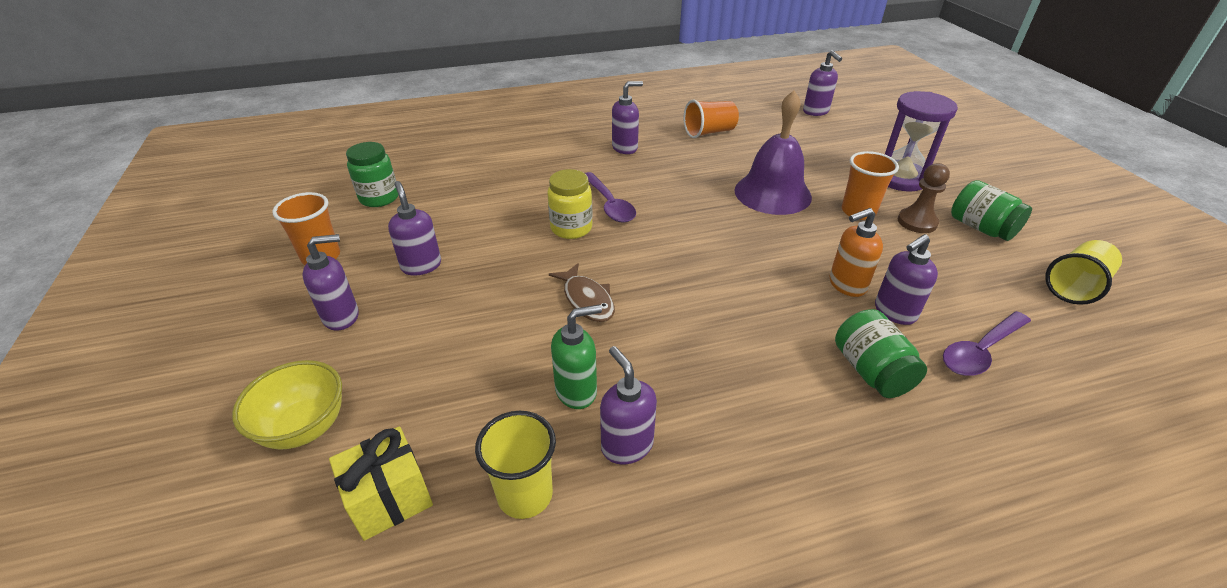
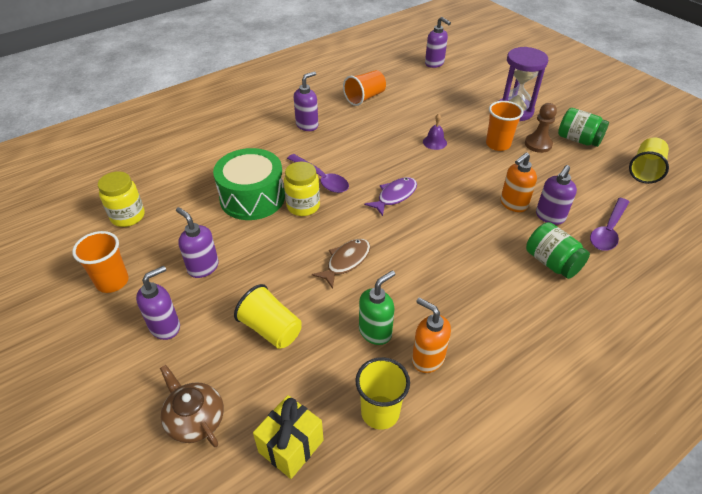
camera: 20 degrees left, 5 degrees up
(305, 427) = (195, 419): yellow bowl -> brown teapot
(379, 198) = (128, 216): green jar -> yellow jar
(453, 352) = (271, 329): none -> yellow cup
(519, 207) = (252, 197): none -> green drum
(587, 300) = (346, 262): brown fish -> brown fish turned 90 degrees counterclockwise
(626, 445) = (427, 358): purple soap dispenser -> orange soap dispenser
(689, 241) = (395, 196): none -> purple fish
(772, 193) = (434, 142): purple bell -> purple bell, size x0.42

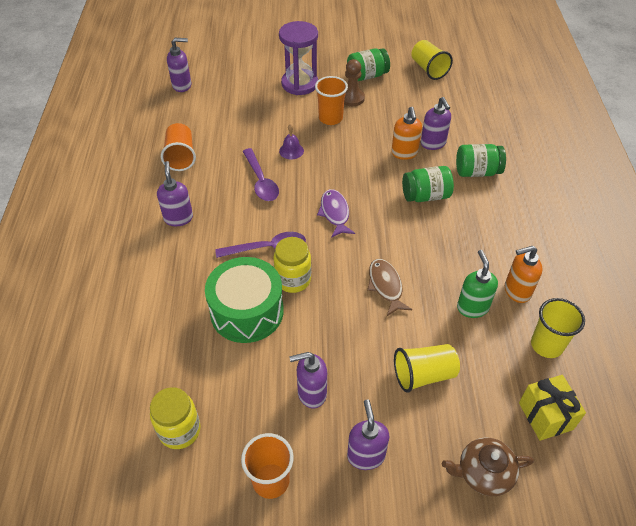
camera: 55 degrees left, 5 degrees up
(477, 241) = (425, 196): none -> green jar
(608, 230) = (469, 125): purple spoon -> purple spoon (261, 181)

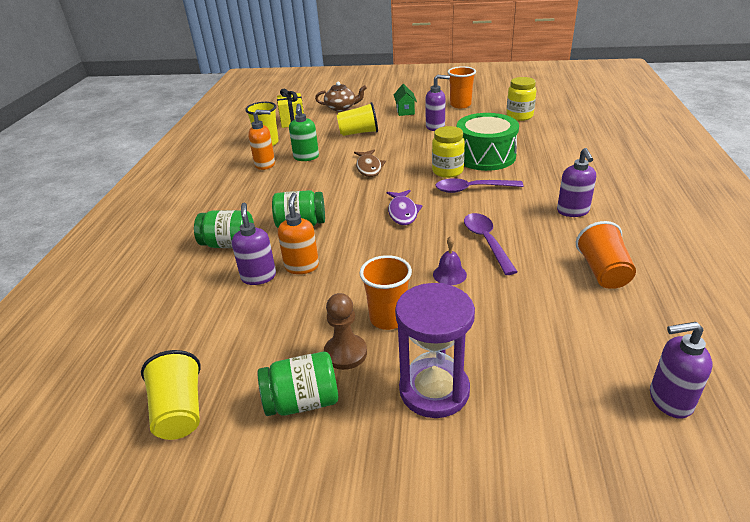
camera: 170 degrees left, 15 degrees down
(366, 455) = (405, 111): purple soap dispenser -> green house

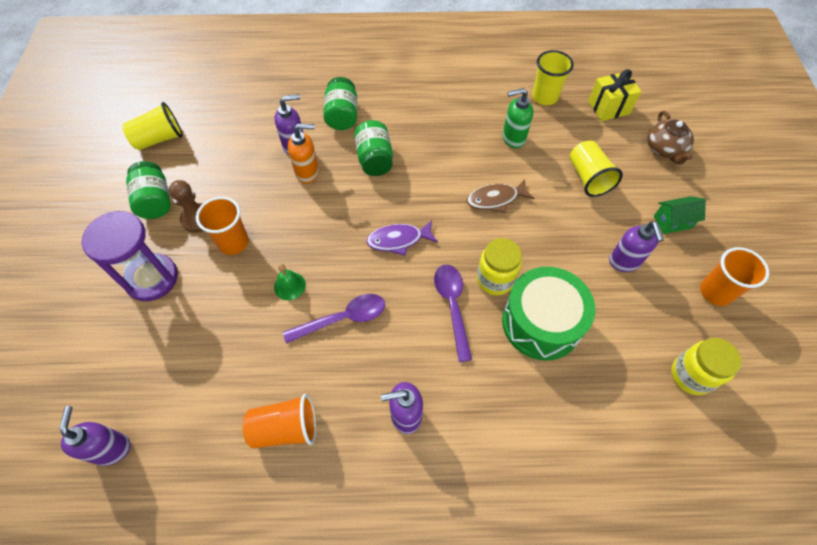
camera: 80 degrees right, 25 degrees up
(265, 164) = (492, 107): orange soap dispenser -> none
(449, 274) = (289, 286): purple bell -> green bell

